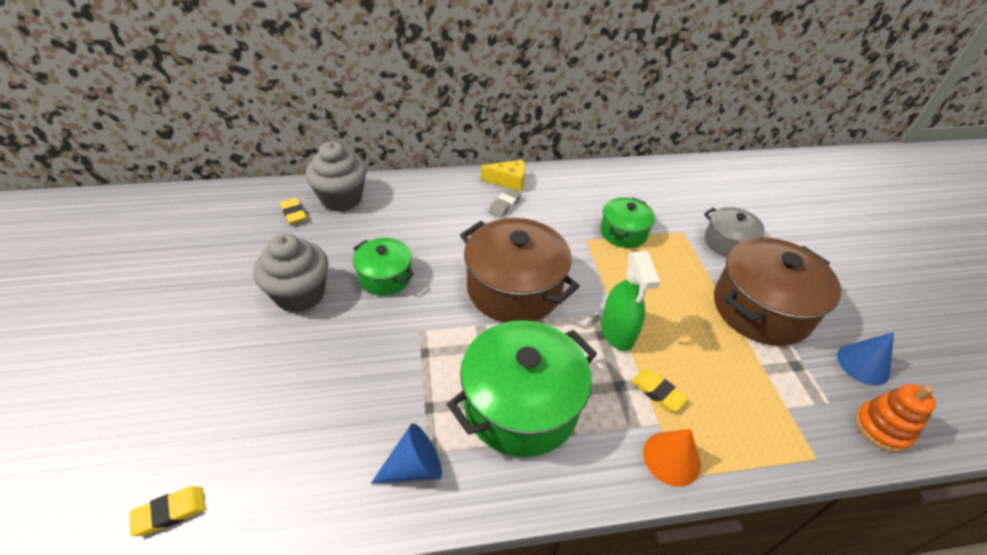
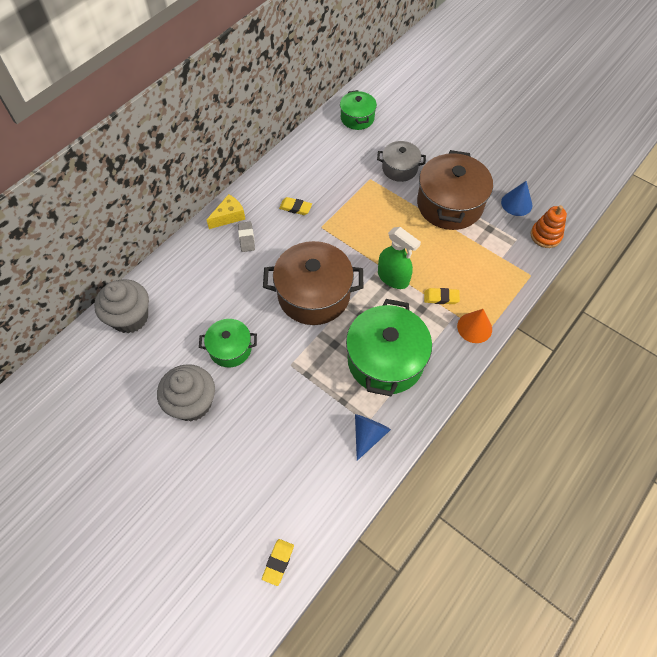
camera: 40 degrees left, 15 degrees up
(294, 213) = (110, 355): yellow eraser -> yellow eraser (295, 208)
(623, 232) = (337, 205): green pot -> green pot (357, 118)

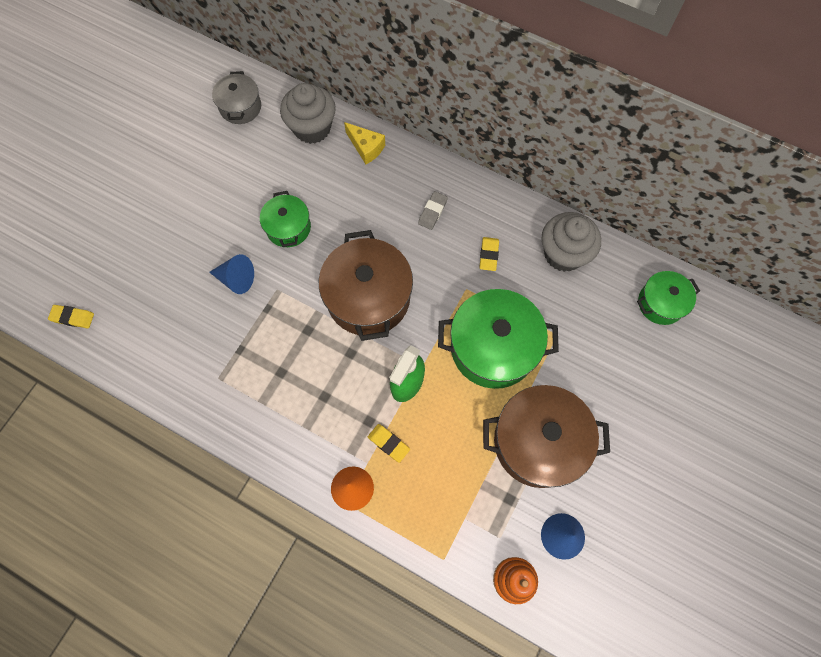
camera: 80 degrees right, 10 degrees up
(192, 403) = (224, 207): grey cupcake -> grey cupcake (563, 253)
(229, 216) = (459, 187): yellow cheese -> yellow cheese (366, 147)
(246, 238) = (432, 212): grey eraser -> grey eraser turned 45 degrees counterclockwise
(368, 435) = (204, 381): blue cone -> blue cone (236, 279)
(385, 360) = (294, 388): green pot -> green pot (493, 347)
(399, 168) = (585, 370): grey pot -> grey pot (240, 107)
(441, 297) = (388, 443): yellow eraser -> yellow eraser turned 45 degrees counterclockwise

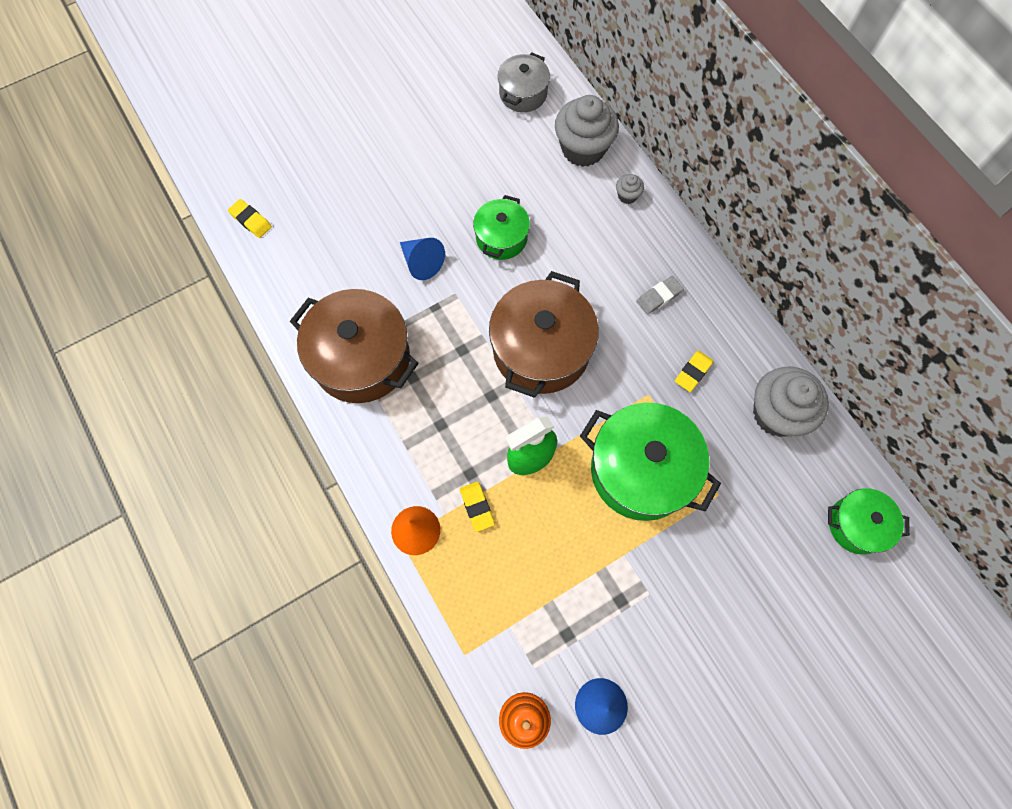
camera: 30 degrees right, 0 degrees up
(366, 147) = (627, 195): yellow cheese -> grey cupcake
(538, 442) = (632, 594): brown pot -> brown pot (361, 358)

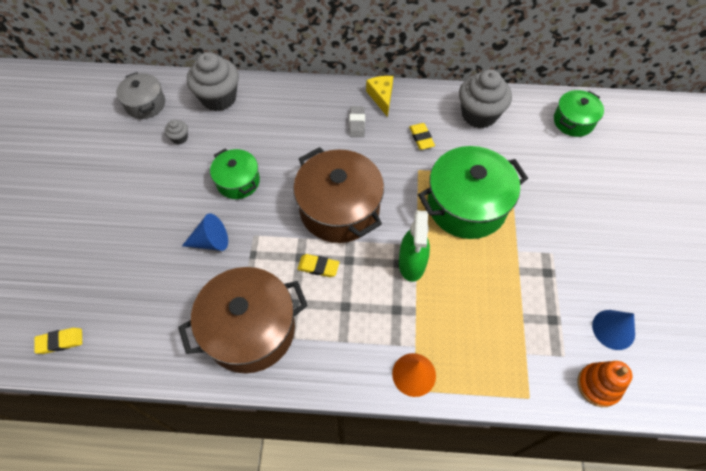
camera: 55 degrees left, 10 degrees down
(477, 507) = (424, 320): yellow eraser -> yellow eraser (318, 267)
(627, 195) = (274, 96): grey cupcake -> grey cupcake (179, 138)
(714, 298) = (381, 97): none -> yellow cheese

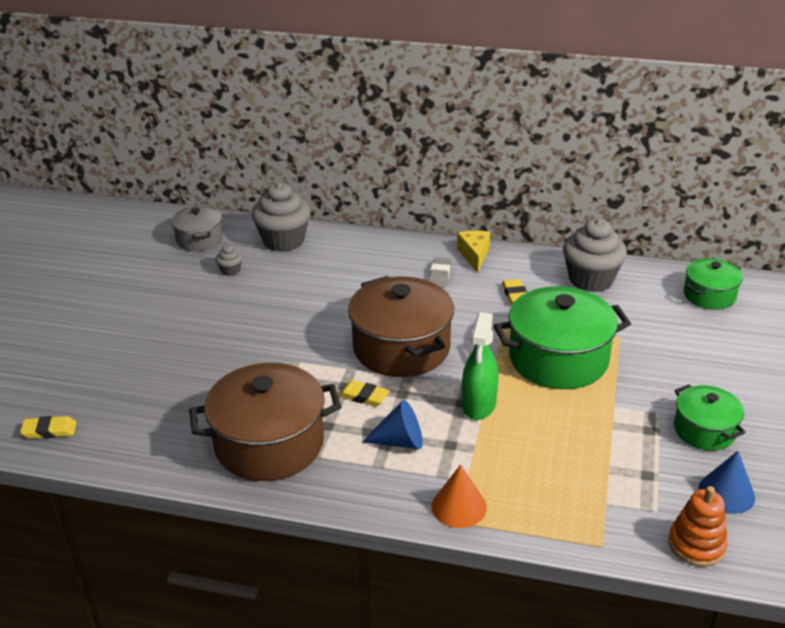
camera: 10 degrees right, 25 degrees down
(211, 241) = (243, 361): blue cone -> blue cone (400, 441)
(238, 181) = (288, 313): green pot -> green pot (704, 430)

